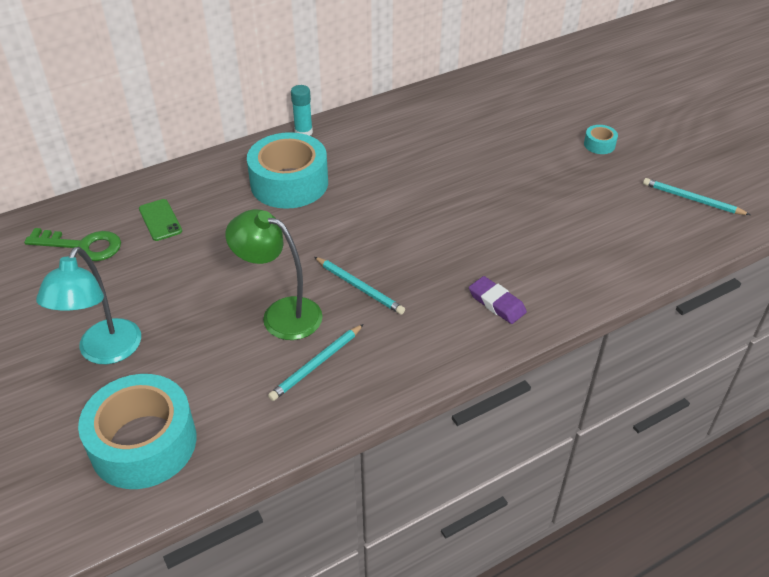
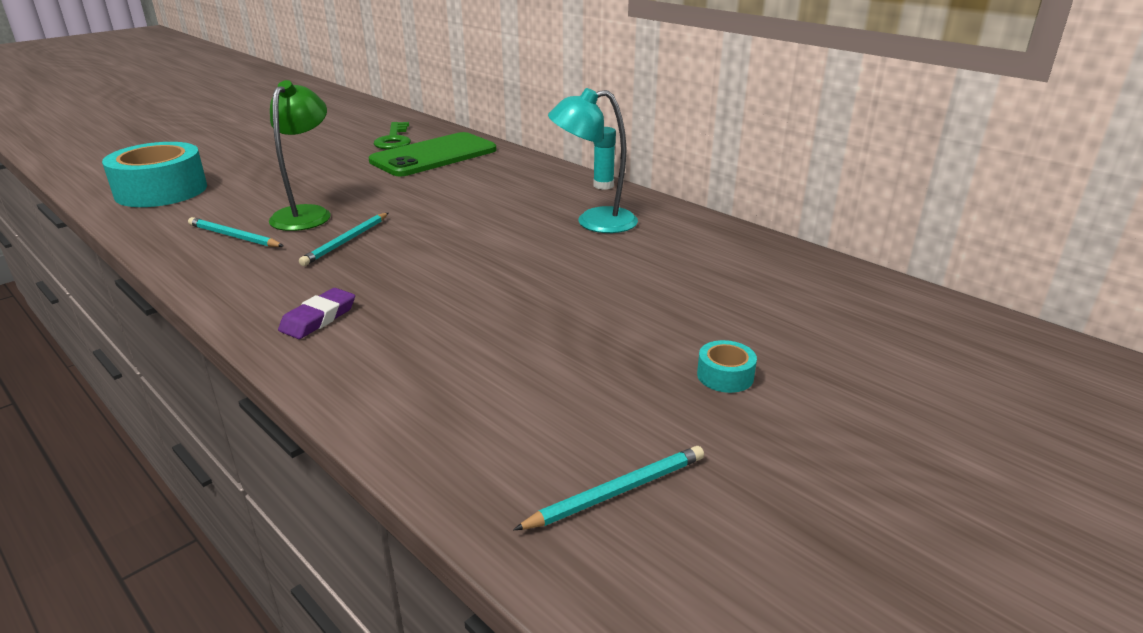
camera: 75 degrees right, 15 degrees down
(105, 352) = (267, 165): turquoise lamp -> turquoise lamp (594, 222)
(160, 220) = (434, 156): green phone -> green phone, size x2.25
(289, 183) = (510, 191): turquoise tape -> none
(692, 199) = (617, 491): turquoise pencil -> turquoise pencil turned 45 degrees clockwise

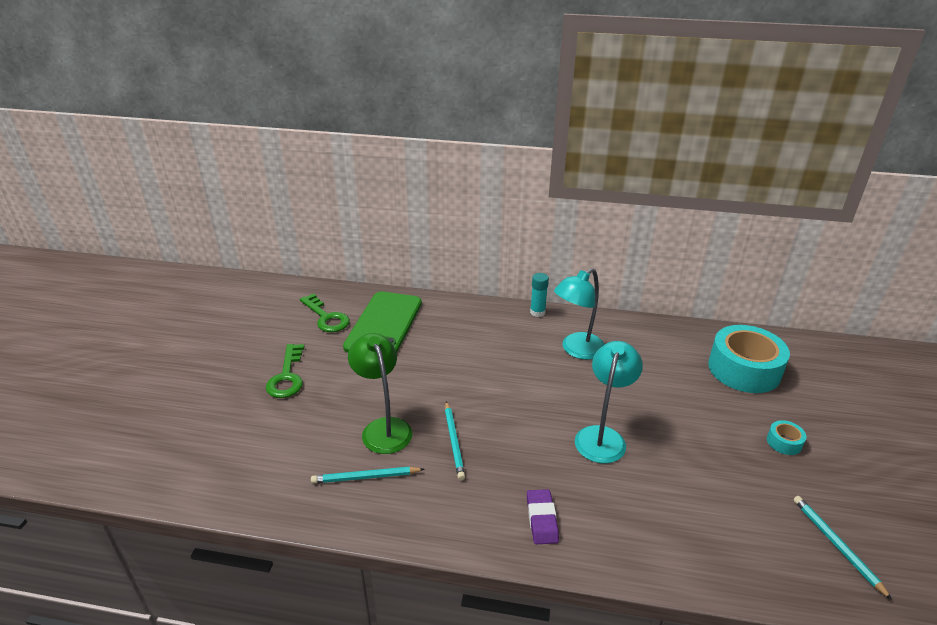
camera: 35 degrees left, 5 degrees up
(161, 191) = (218, 458): turquoise tape -> turquoise tape (744, 369)
(295, 163) = (287, 377): none -> green key
(496, 288) = (602, 436): none -> turquoise lamp
(617, 491) = (836, 545): turquoise pencil -> turquoise pencil turned 45 degrees counterclockwise

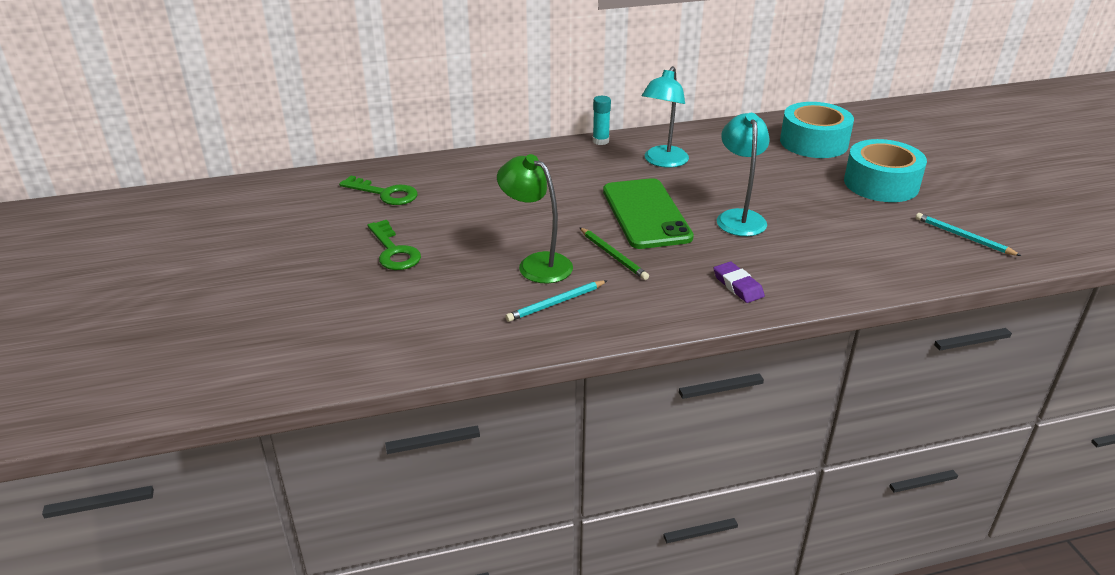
camera: 25 degrees left, 0 degrees up
(384, 324) = (455, 185): green phone -> green phone (646, 214)
(454, 441) = (613, 255): turquoise pencil -> green pencil
(784, 442) = (881, 184): turquoise tape -> turquoise tape, size x2.38

